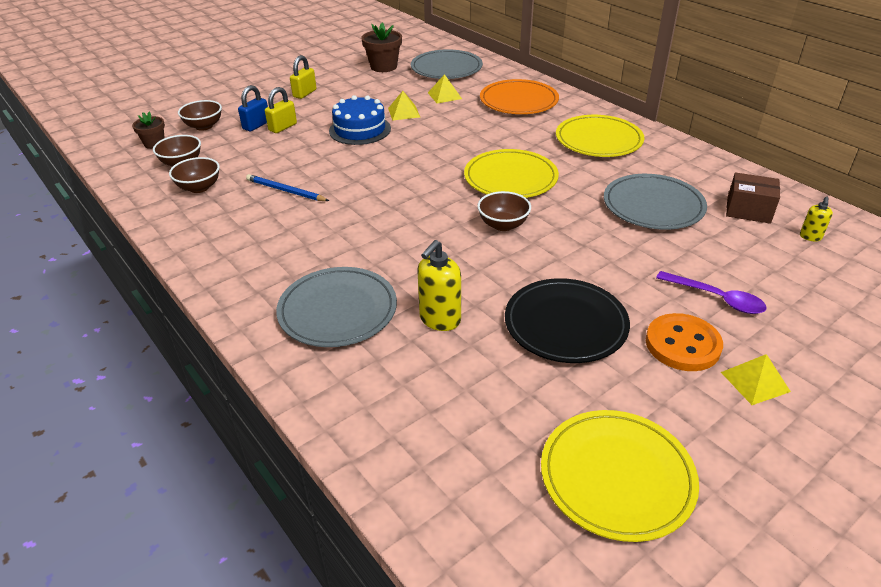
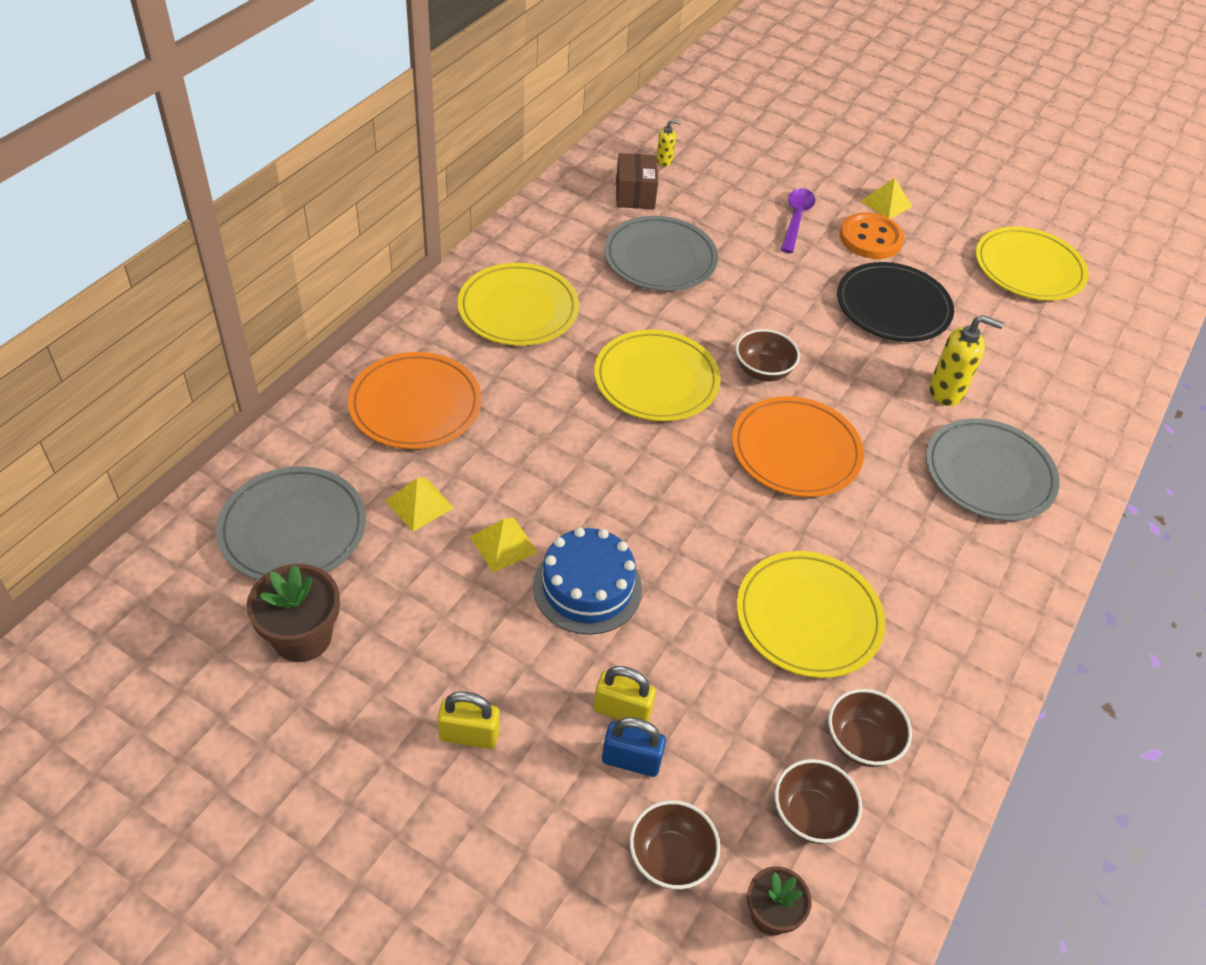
camera: 115 degrees left, 10 degrees up
(285, 191) = (808, 617): blue pencil -> yellow plate
(416, 219) = (795, 451): none -> orange plate

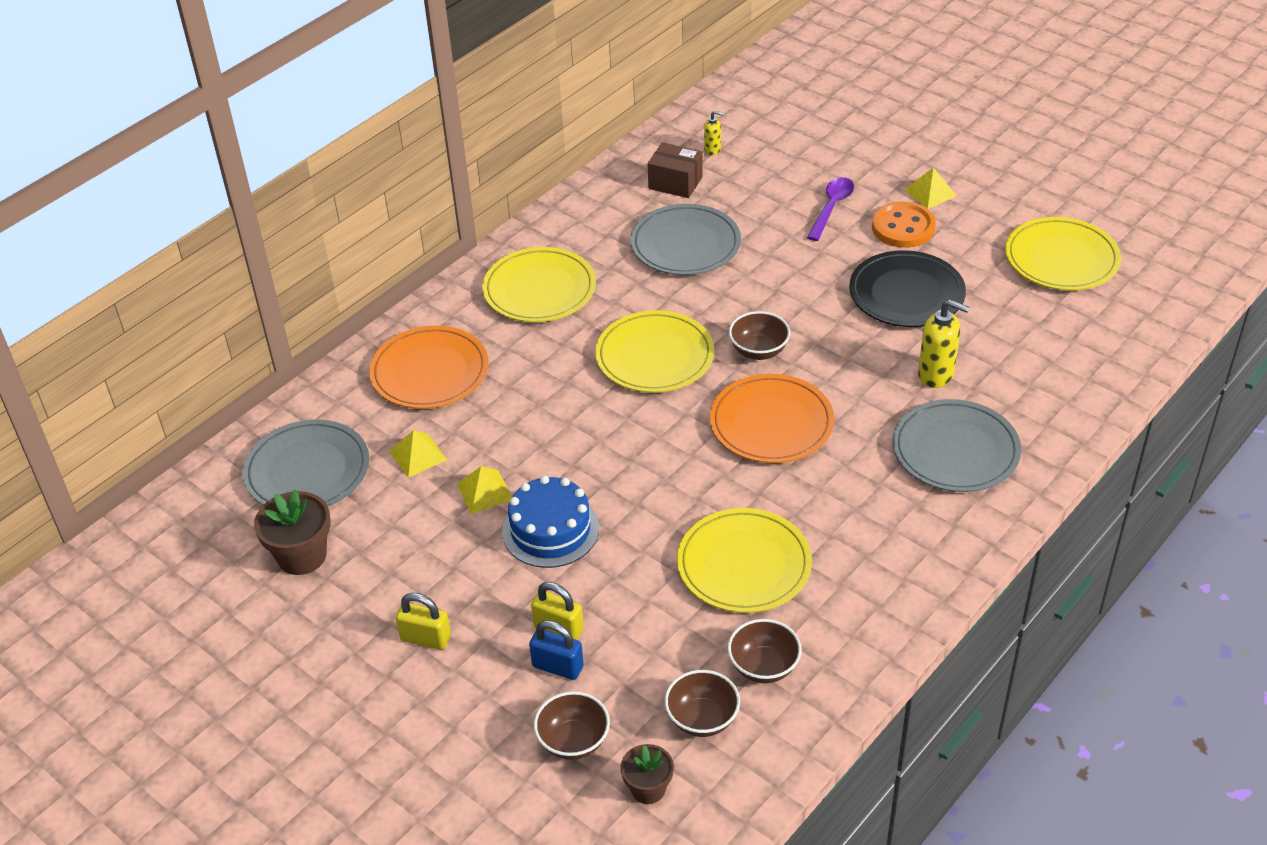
camera: 15 degrees right, 5 degrees down
(635, 194) = (675, 183): brown box -> brown box turned 75 degrees counterclockwise

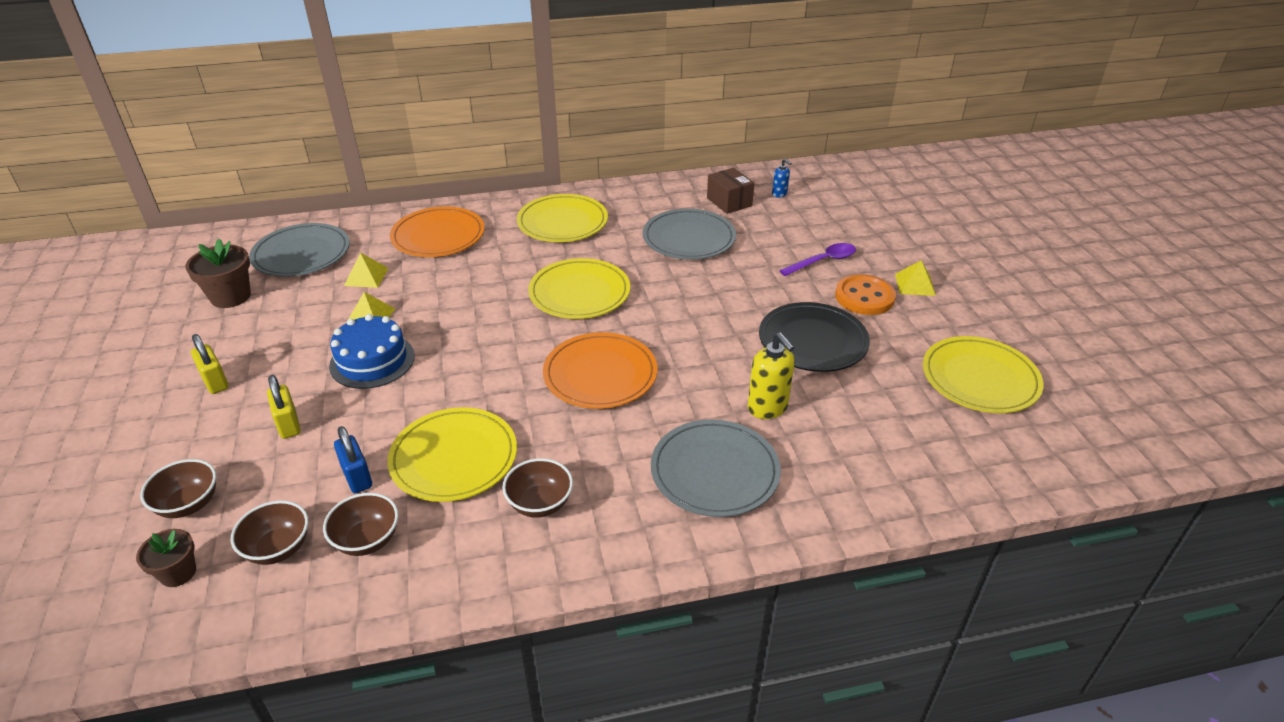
camera: 35 degrees right, 5 degrees down
(558, 666) = (252, 448): blue padlock -> blue padlock (357, 477)
(712, 150) = (779, 194): yellow soap dispenser -> blue soap dispenser
(759, 351) = (653, 324): brown bowl -> brown bowl (540, 504)

